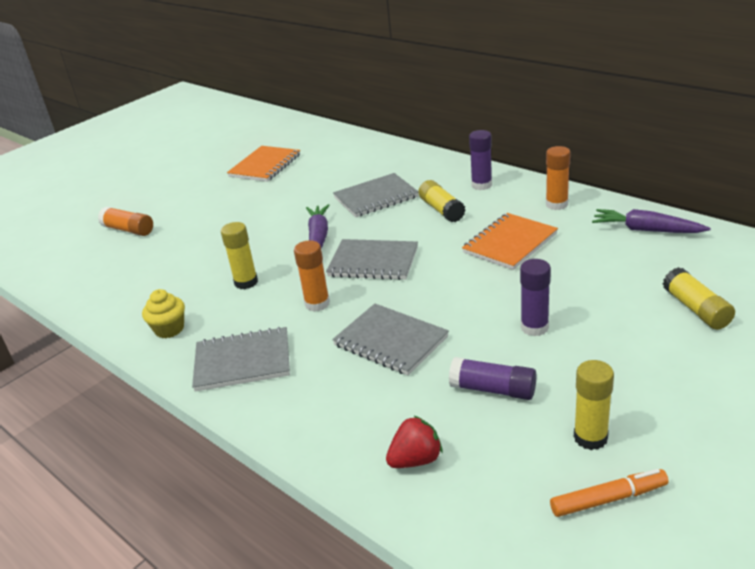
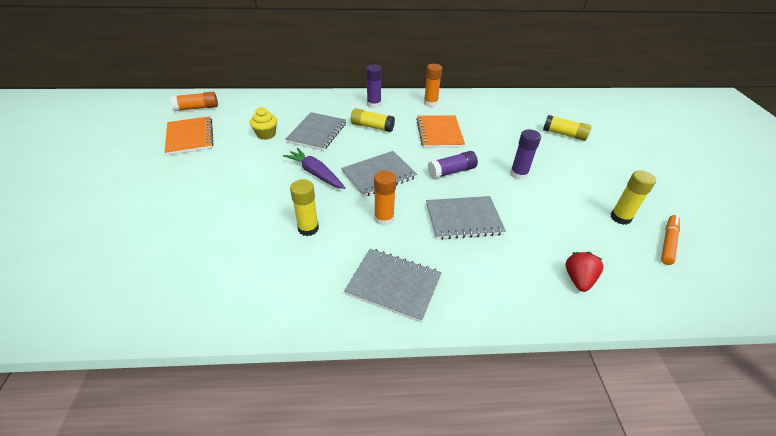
camera: 50 degrees left, 10 degrees up
(128, 230) = (123, 235): orange glue stick -> orange glue stick (197, 108)
(169, 329) = (298, 295): yellow cupcake -> yellow cupcake (266, 134)
(243, 361) = (394, 285): grey notebook -> grey notebook turned 75 degrees clockwise
(493, 389) = (551, 218): purple glue stick -> purple glue stick (451, 171)
(646, 230) = (490, 103): purple carrot -> none

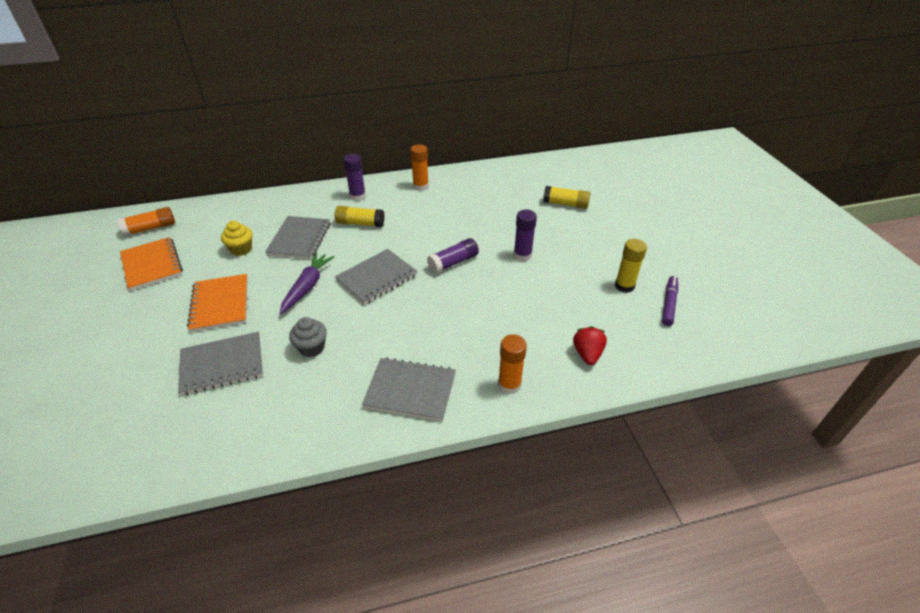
camera: 10 degrees left, 0 degrees up
(308, 228) = (311, 348): yellow glue stick -> grey cupcake
(315, 173) = (307, 286): purple carrot -> purple carrot turned 75 degrees clockwise
(384, 218) = (390, 324): orange glue stick -> orange glue stick (509, 385)
(439, 133) = (435, 221): orange notebook -> orange notebook (220, 304)
(463, 219) = (471, 312): grey notebook -> grey notebook (222, 365)
(668, 242) = (669, 304): orange marker -> purple marker

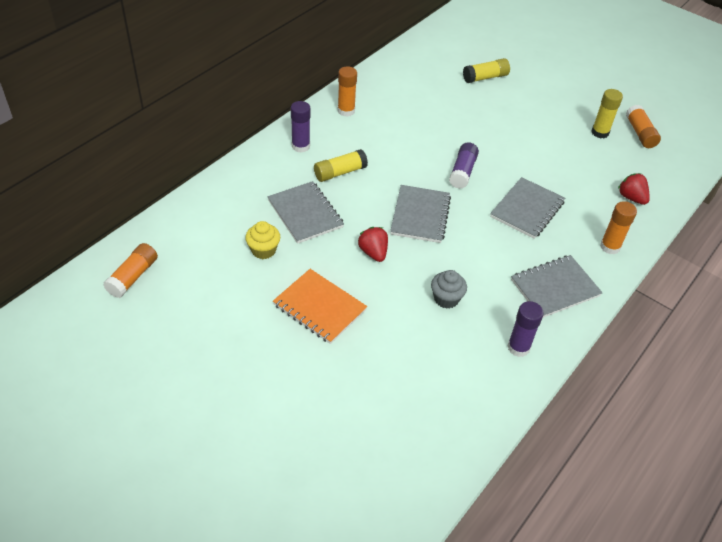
camera: 40 degrees left, 5 degrees up
(152, 265) = (196, 310): orange notebook -> none
(222, 365) = (395, 352): grey notebook -> grey notebook (527, 209)
(307, 286) = (373, 252): purple carrot -> red strawberry
(522, 255) = (505, 140): purple glue stick -> purple glue stick (518, 347)
(669, 304) = (640, 133): purple marker -> orange glue stick

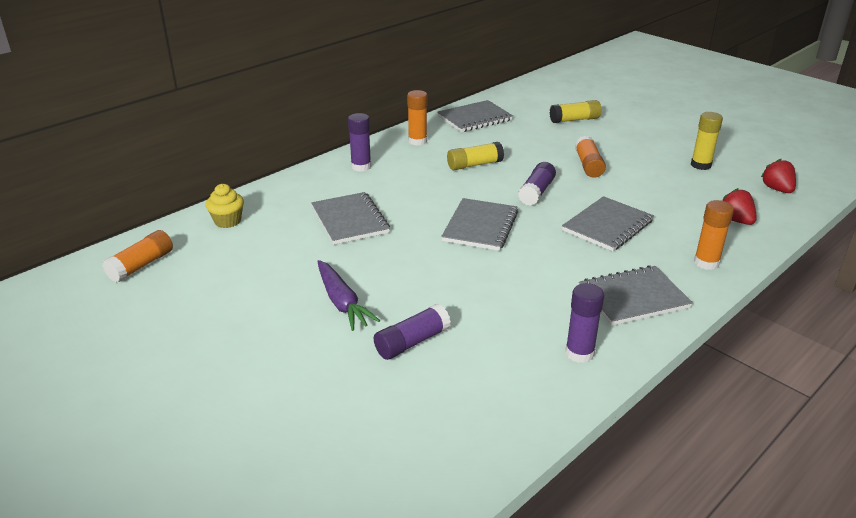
camera: 10 degrees right, 15 degrees down
(263, 250) = (293, 249): yellow cupcake -> yellow cupcake (227, 221)
(319, 307) = (342, 302): orange notebook -> purple carrot
(340, 172) = (398, 188): yellow glue stick -> yellow glue stick (474, 165)
(373, 252) = (418, 256): red strawberry -> red strawberry (777, 189)
(385, 345) = (412, 342): none -> purple glue stick
(394, 78) = (475, 118): none -> grey notebook
(446, 299) = (496, 301): grey cupcake -> none
(640, 133) = (748, 167): orange glue stick -> orange glue stick (588, 165)

